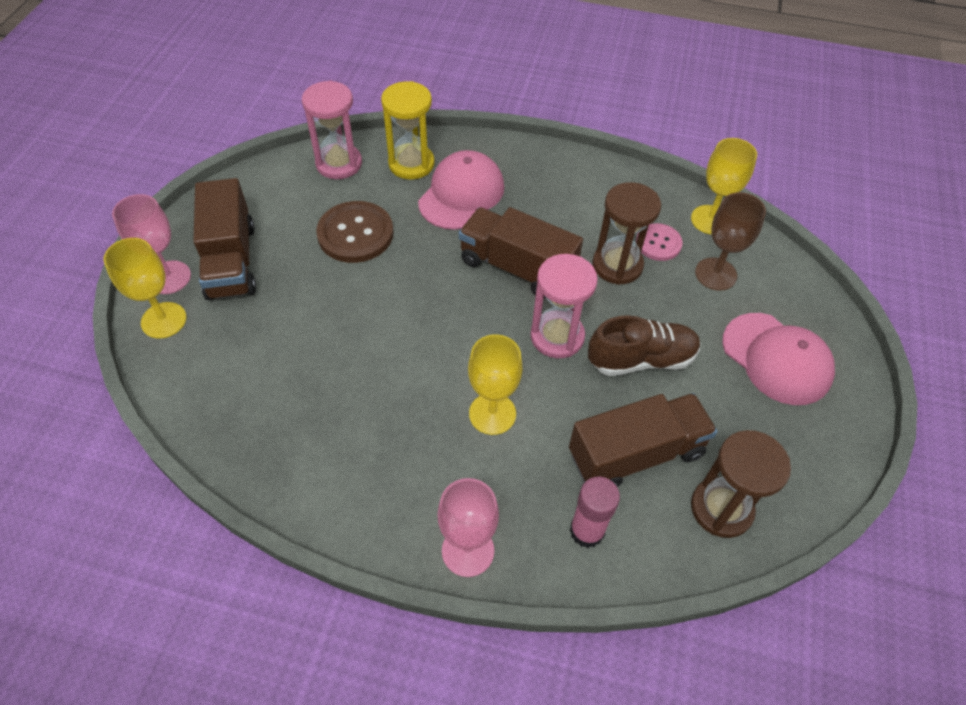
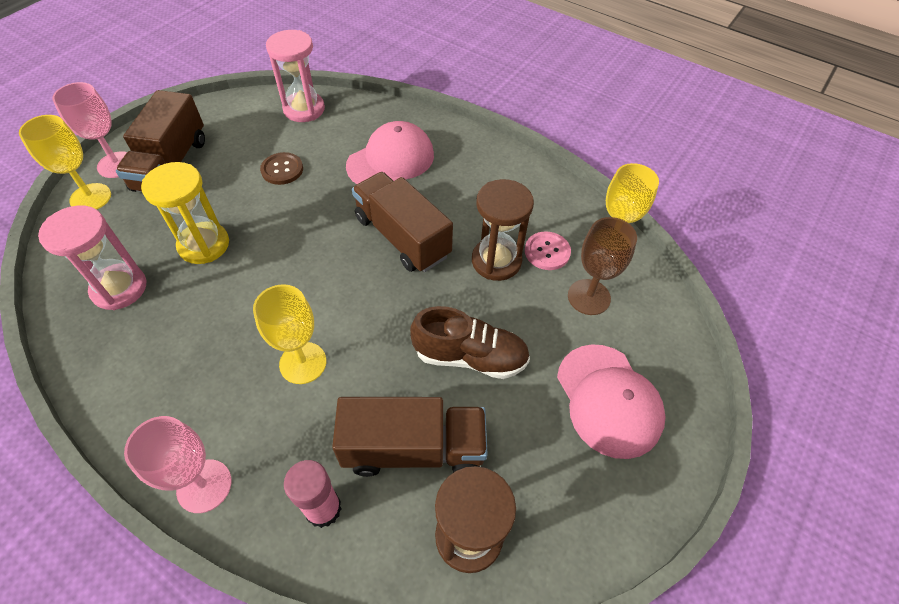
camera: 20 degrees right, 0 degrees up
(355, 234) = (282, 170): brown button -> brown button, size x0.60
(411, 164) = (363, 124): yellow hourglass -> yellow hourglass (204, 245)
(557, 336) = (402, 310): pink hourglass -> pink hourglass (119, 288)

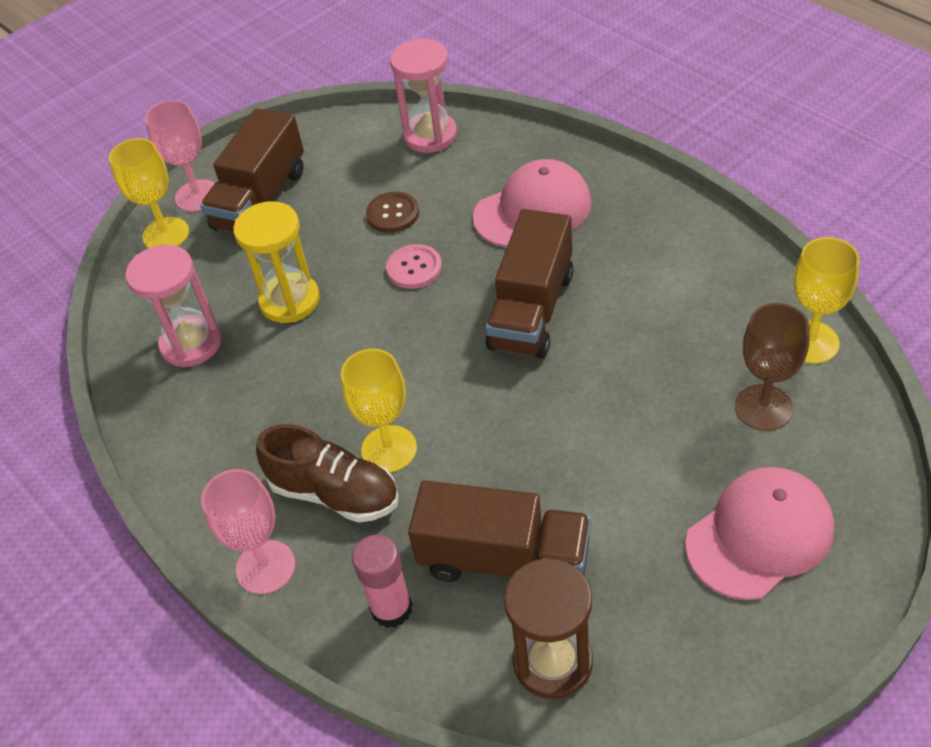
camera: 20 degrees right, 5 degrees down
(402, 237) = (531, 310): brown truck -> brown truck turned 135 degrees counterclockwise
(470, 357) = (592, 464): brown shoe -> brown shoe (335, 493)
(496, 261) = (648, 351): brown hourglass -> none
(547, 252) = (719, 345): pink button -> pink button (414, 268)
(608, 400) = (759, 535): pink cap -> pink cap turned 120 degrees counterclockwise

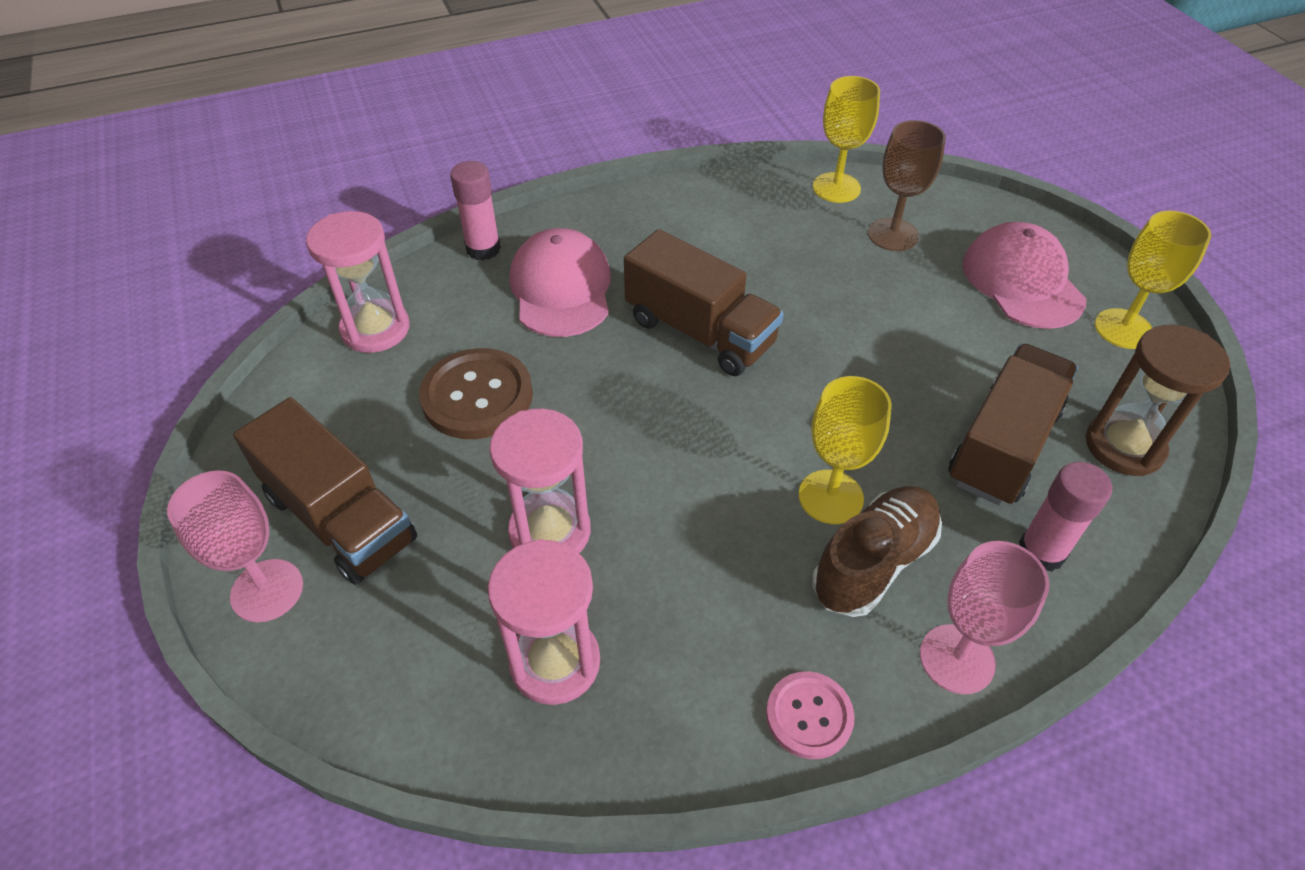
camera: 75 degrees left, 0 degrees up
(166, 234) = (313, 649): yellow goblet -> yellow goblet (1123, 329)
(290, 301) = (550, 531): yellow hourglass -> pink hourglass
(393, 214) = (477, 396): brown button -> brown button, size x1.66
(414, 268) = (578, 402): pink button -> pink button (809, 716)
(551, 148) = (483, 249): none -> pink glue stick

